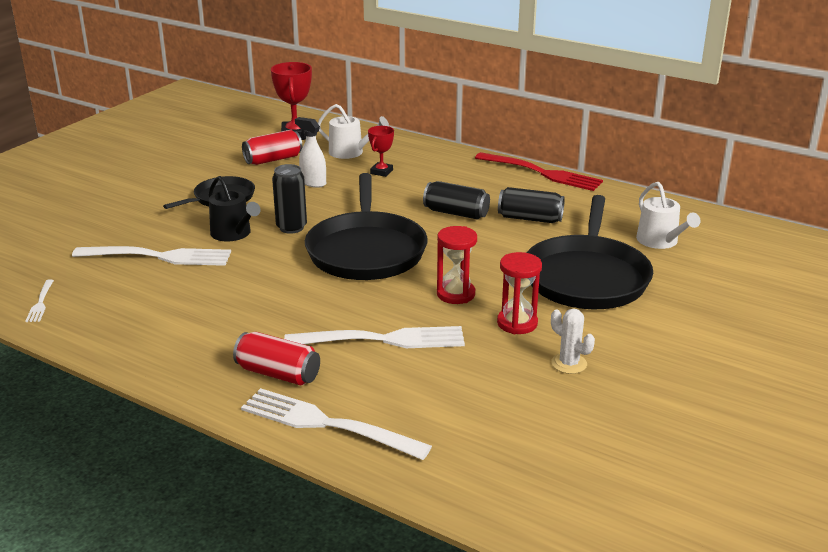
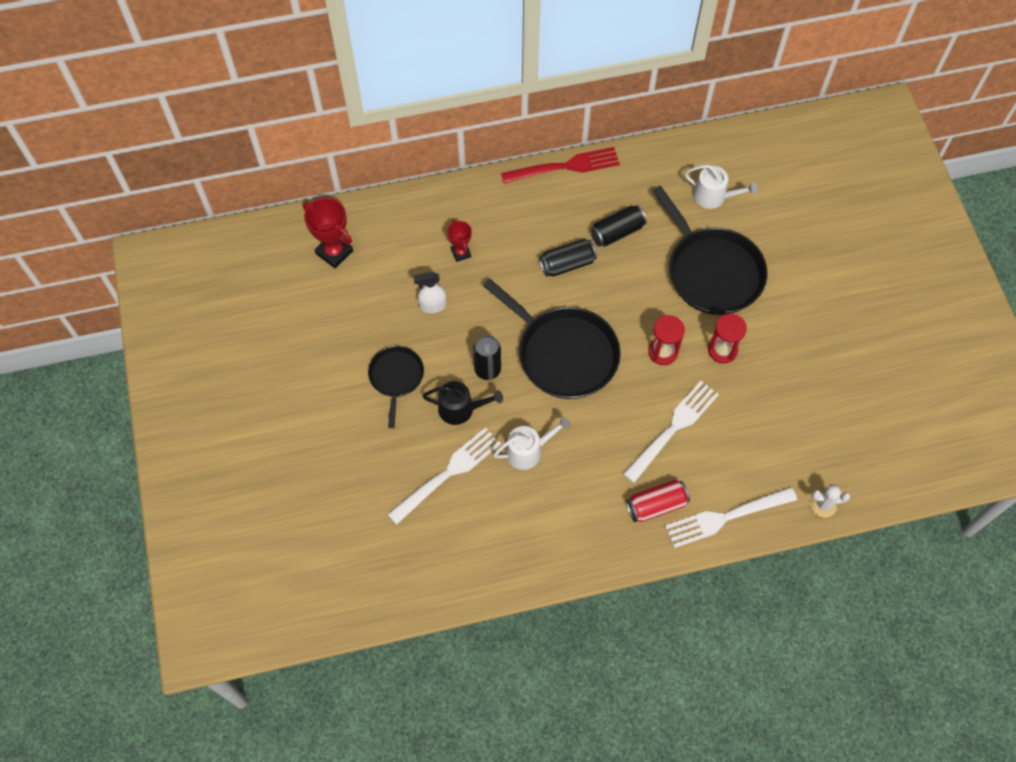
camera: 45 degrees left, 35 degrees up
(40, 303) = (444, 579): white fork -> none
(273, 159) = (365, 300): red can -> none
(350, 152) = (407, 244): white watering can -> white watering can (528, 451)
(569, 364) = (781, 363): white cactus -> white cactus (823, 505)

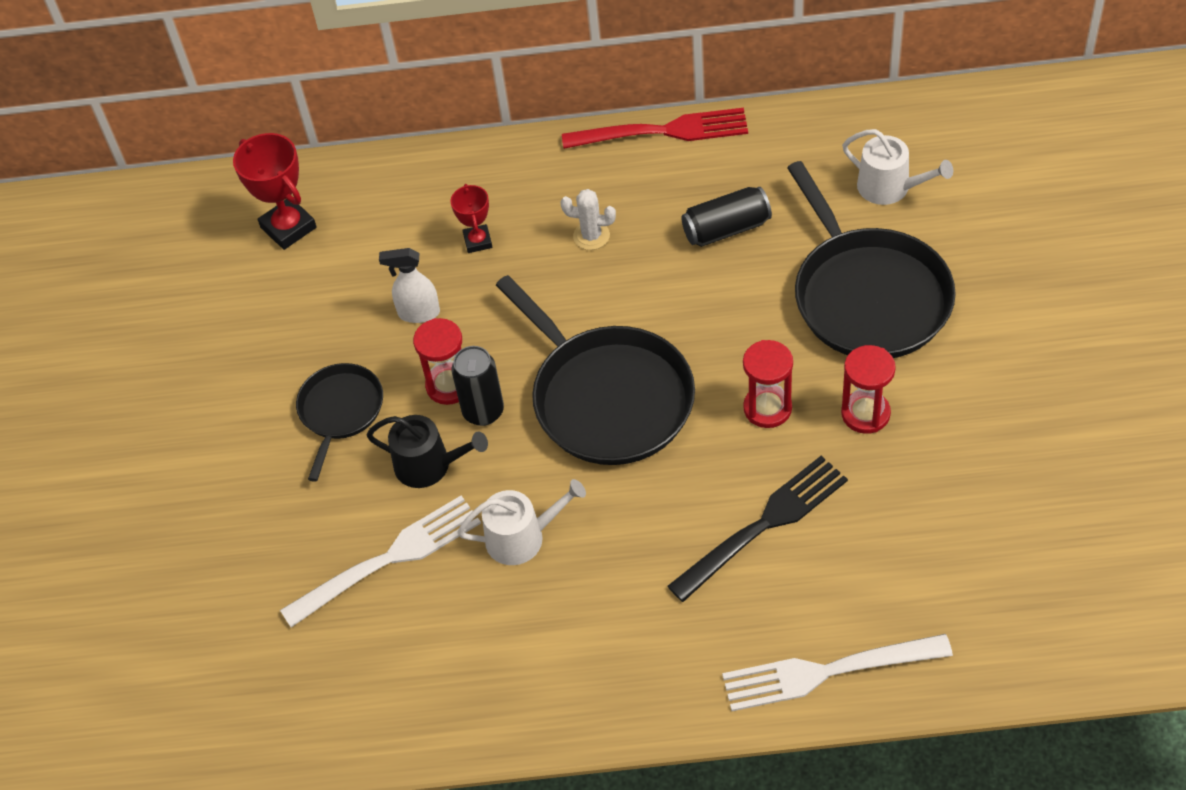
camera: 15 degrees right, 10 degrees down
(462, 354) = (449, 385): none -> red hourglass
(567, 264) = (639, 269): black can -> none
(656, 505) = (714, 641): red can -> none
(673, 428) = (764, 524): white fork -> black fork
(823, 505) = (997, 669): white cactus -> white cactus (591, 236)

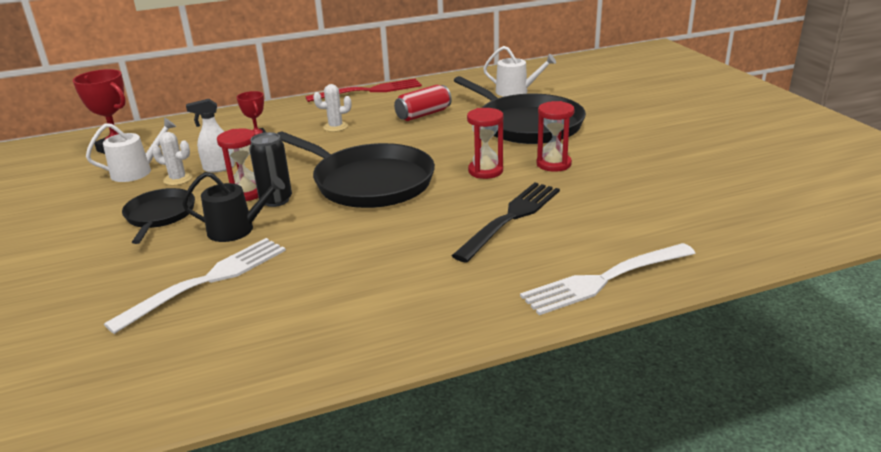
camera: 20 degrees left, 25 degrees down
(365, 329) = (178, 179): none -> white cactus
(522, 537) = (322, 252): white watering can -> white watering can (137, 171)
(726, 229) = (423, 114): black can -> red can

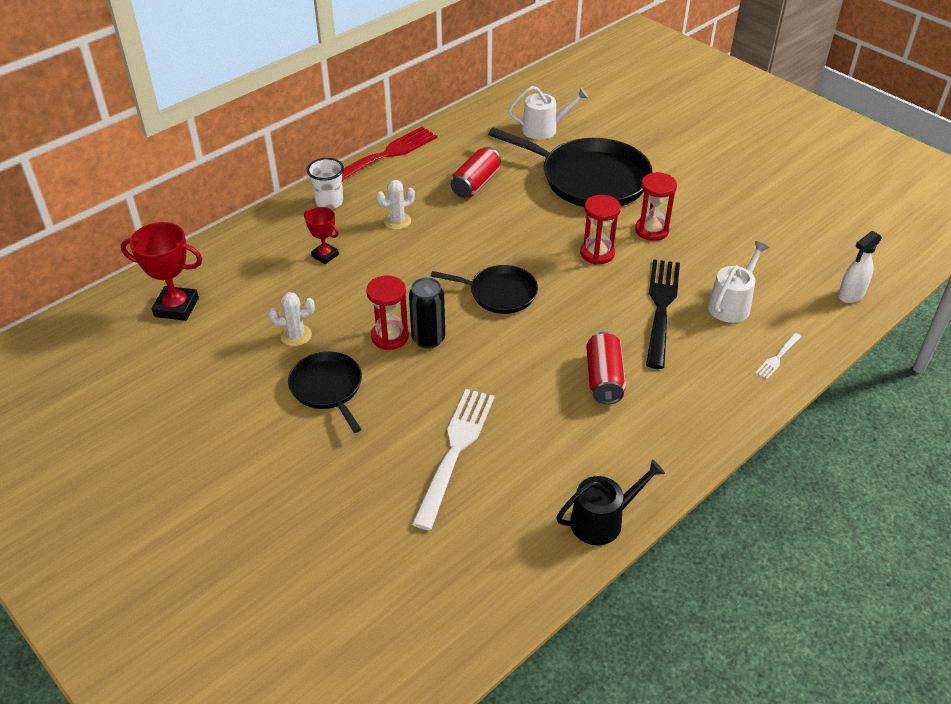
camera: 25 degrees left, 15 degrees up
(137, 171) = (237, 335): white watering can -> white watering can (731, 304)
(218, 168) = (325, 309): white spray bottle -> white spray bottle (851, 295)
(237, 229) = (424, 385): black watering can -> black watering can (602, 520)
(297, 110) = (329, 202): none -> white cup
(369, 182) = (499, 293): black pan -> black pan, size x0.55
(401, 258) = (604, 379): none -> red can
(603, 280) = (777, 357): white fork -> white fork, size x0.45

